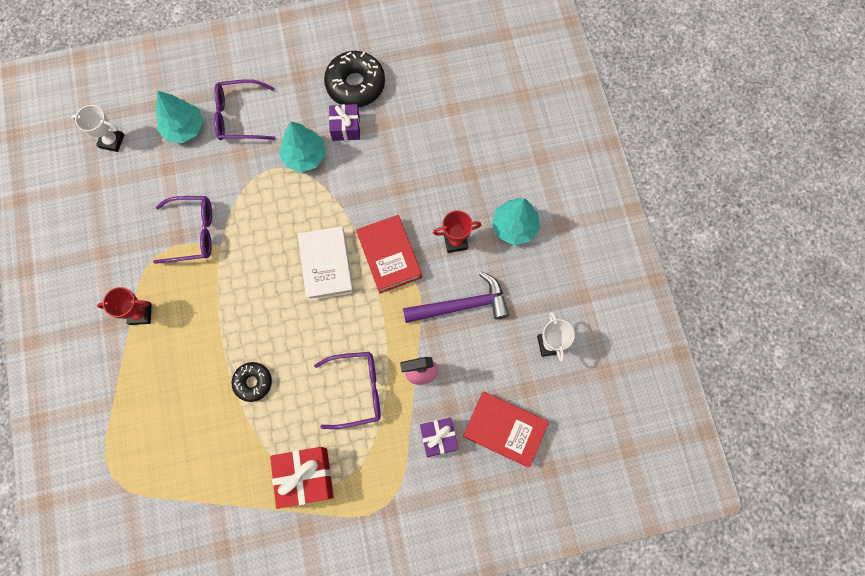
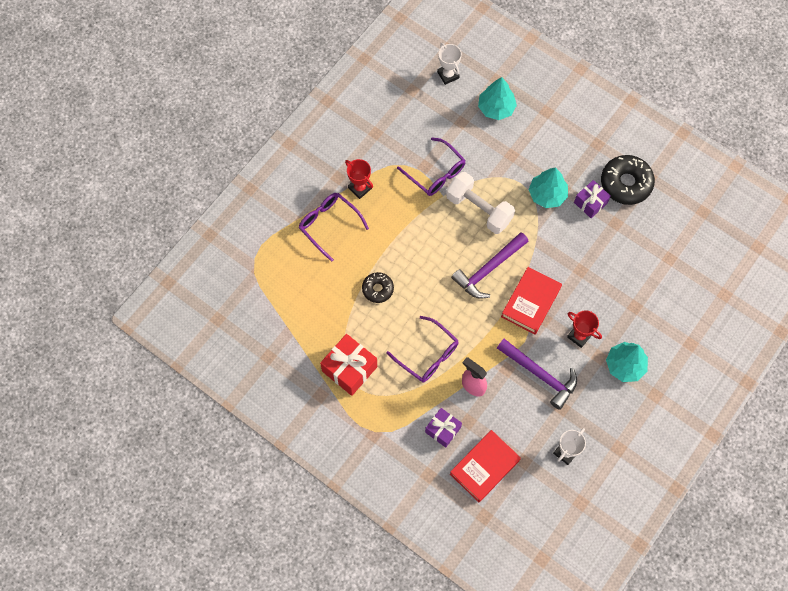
camera: 50 degrees right, 5 degrees down
(239, 116) = (535, 133): purple glasses -> purple glasses (329, 225)
(263, 225) = (479, 209): none -> white dumbbell
(326, 265) = (489, 269): white book -> purple hammer
(504, 429) = (484, 467): red book -> red book turned 60 degrees clockwise

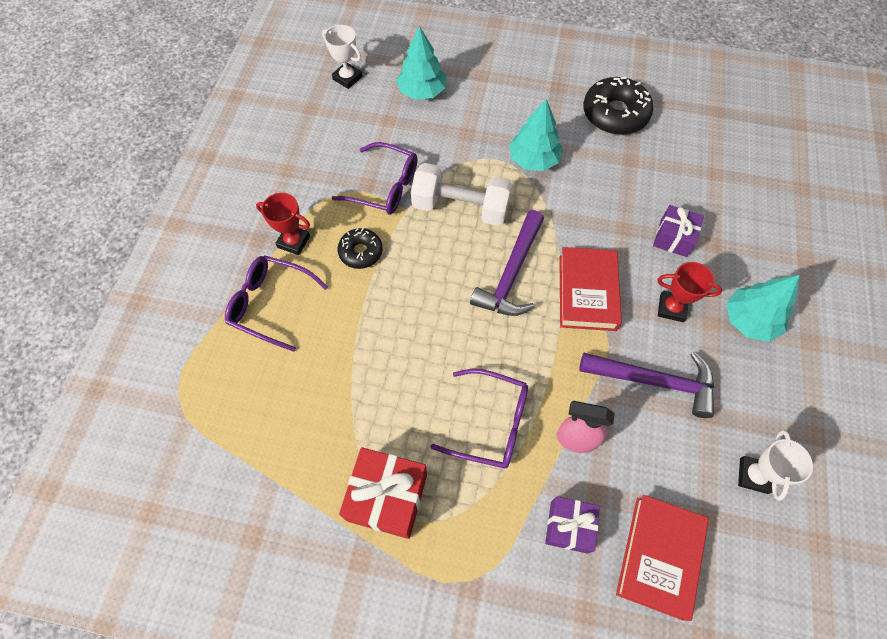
camera: 25 degrees left, 5 degrees down
(377, 289) = (376, 362): black donut -> black donut (361, 252)
(590, 203) = (588, 149): purple gift -> purple gift (673, 238)

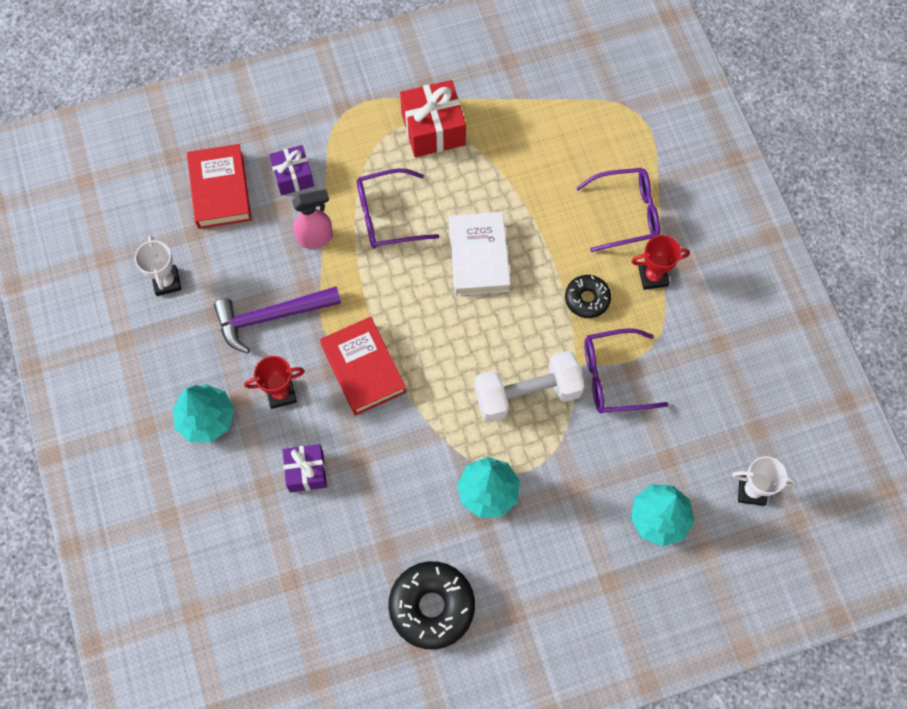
camera: 150 degrees right, 5 degrees up
(428, 335) = (478, 257): none -> white book
(511, 273) = (440, 351): purple hammer -> none

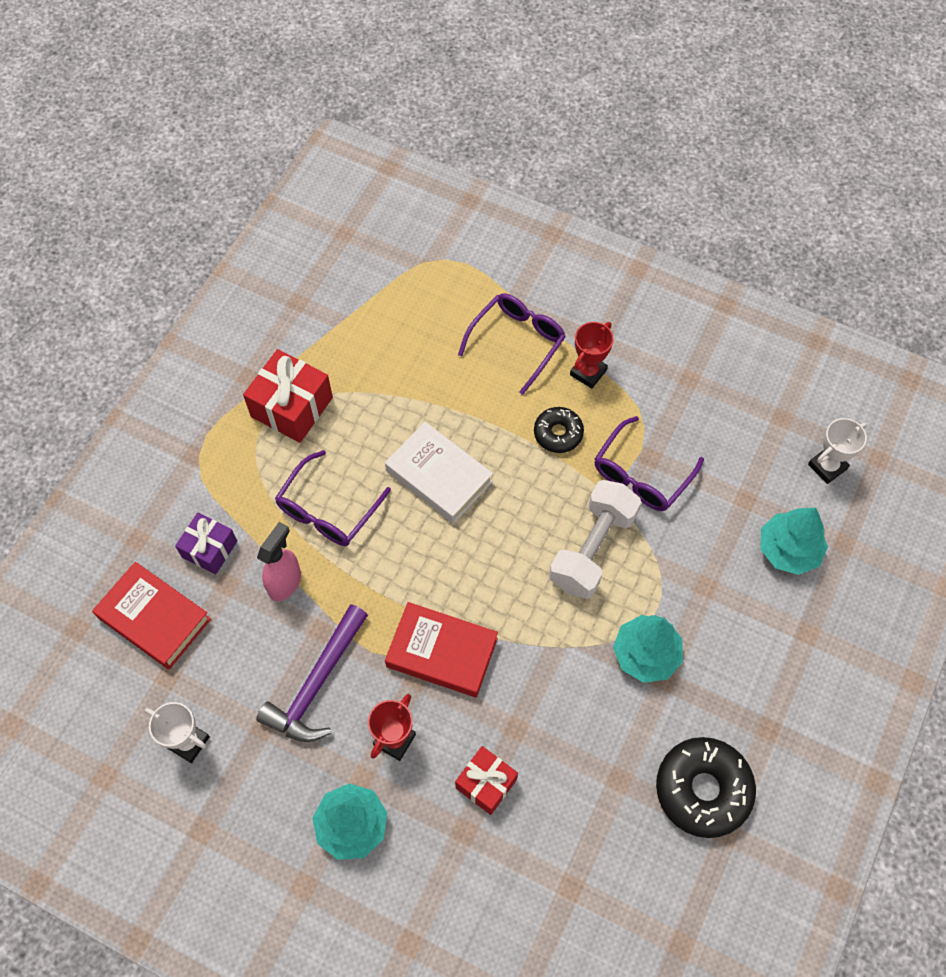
camera: 45 degrees left, 5 degrees down
(306, 472) = (486, 784): purple gift -> red gift

